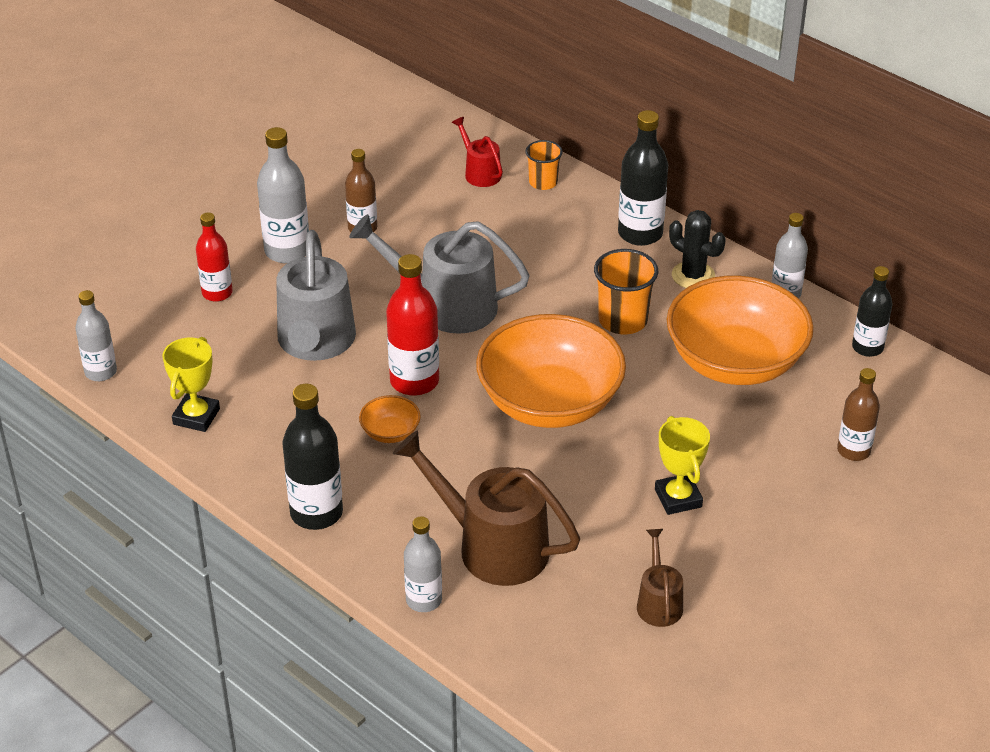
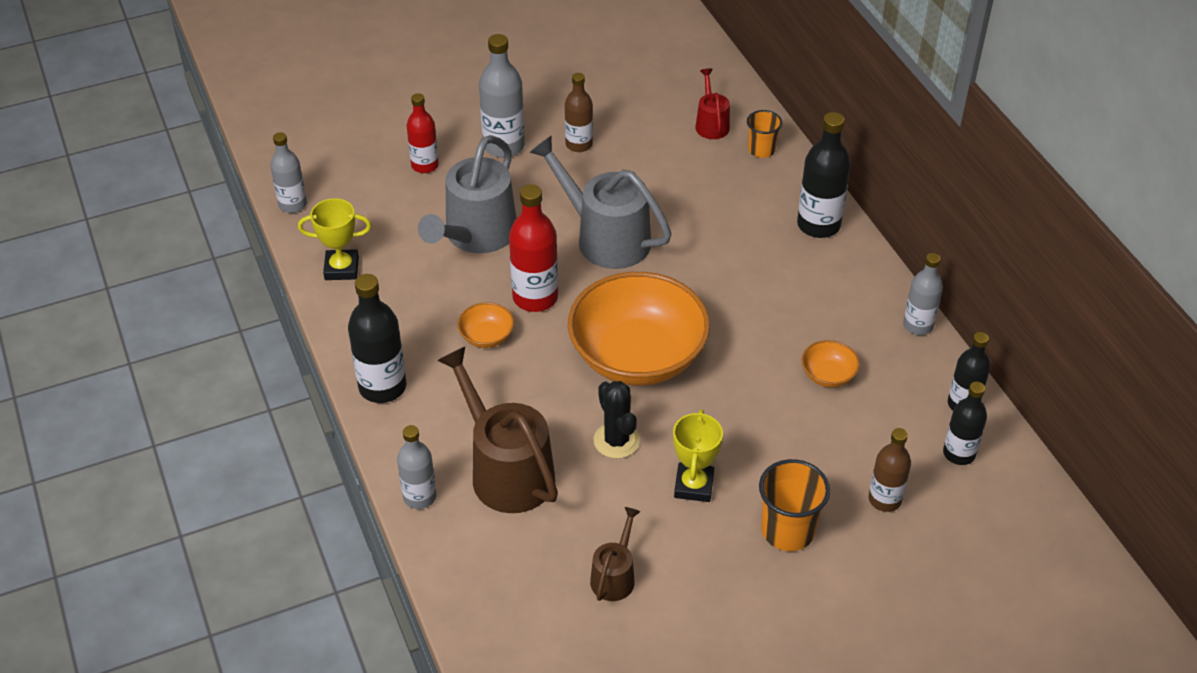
camera: 25 degrees right, 5 degrees up
(196, 416) = (341, 268): yellow trophy -> yellow trophy turned 45 degrees clockwise
(623, 320) = (750, 302): orange cup -> orange cup (787, 530)
(693, 275) = (841, 280): black cactus -> black cactus (616, 440)
(735, 361) = (828, 375): orange bowl -> orange bowl, size x0.41
(891, 390) = (959, 453): none -> black bottle

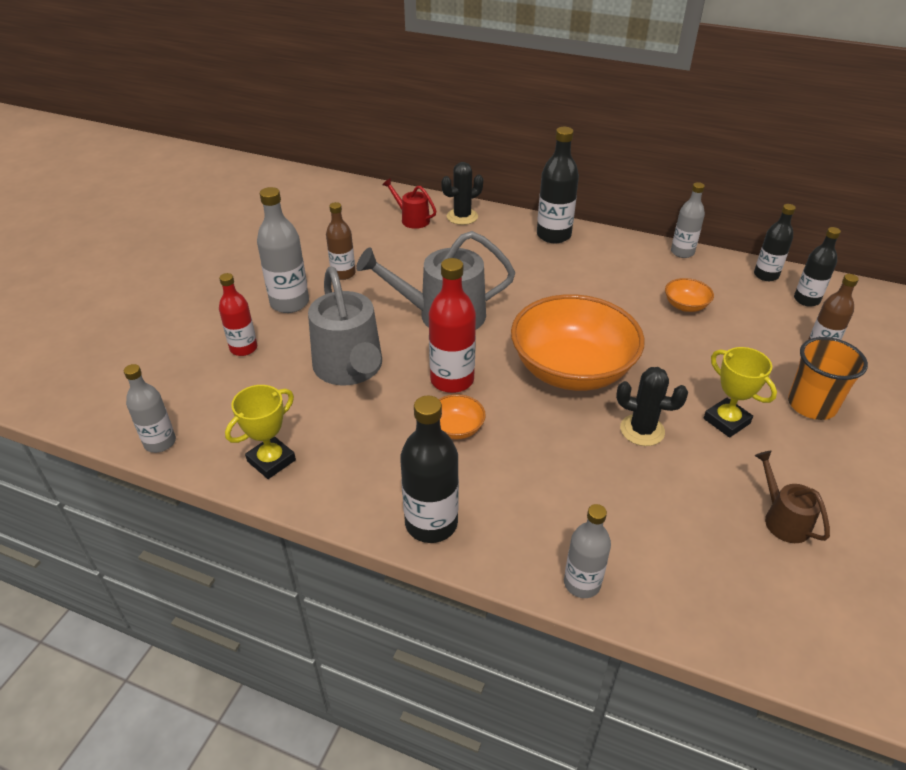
camera: 45 degrees left, 5 degrees down
(506, 470) = (609, 509): brown watering can -> none
(761, 150) = (462, 217): orange cup -> black cactus

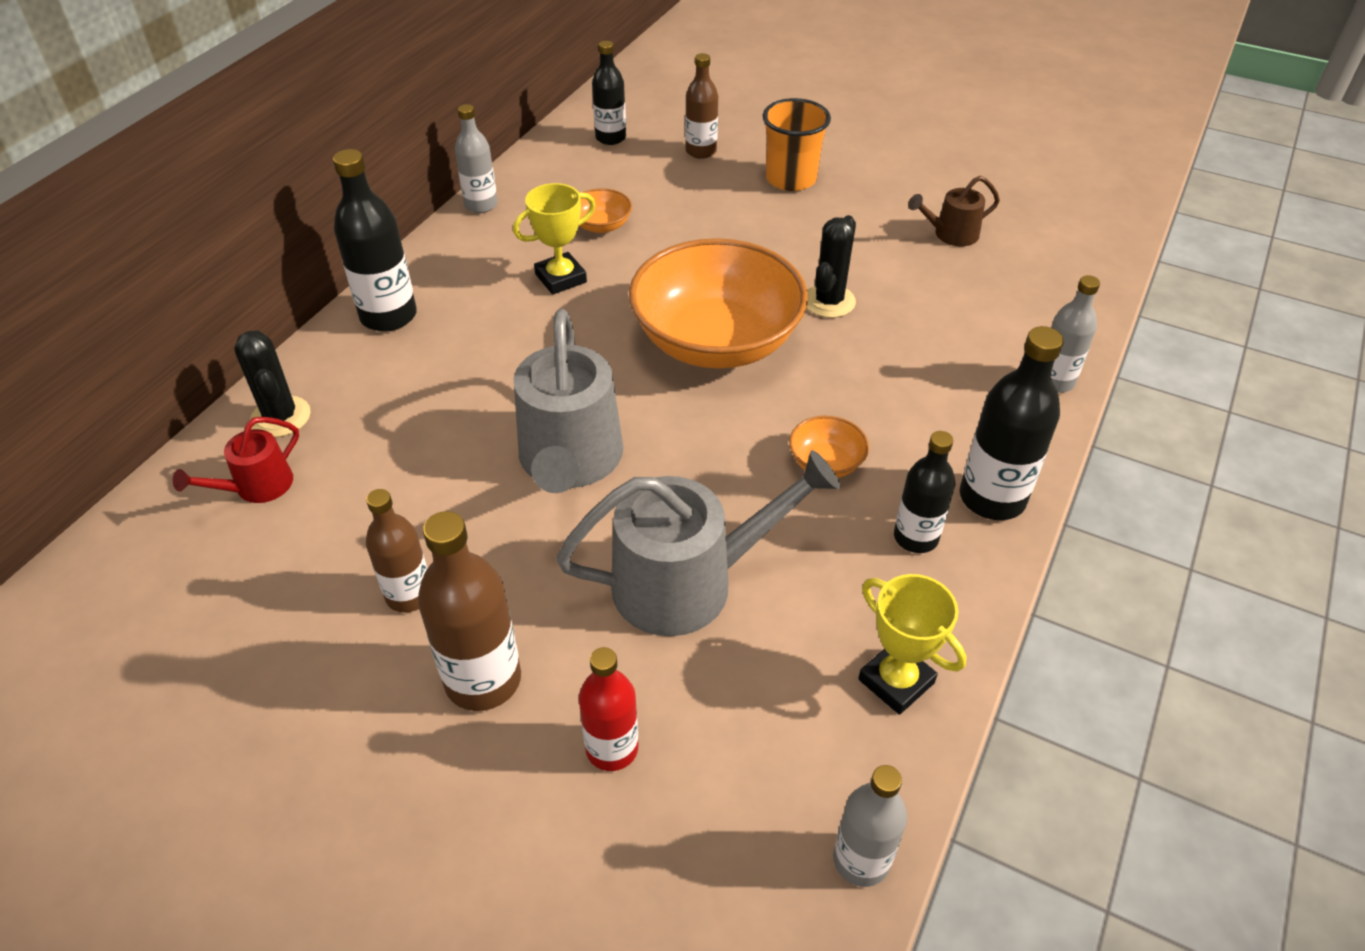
camera: 85 degrees left, 5 degrees up
(289, 303) = (483, 680): grey bottle -> brown bottle
(452, 380) = (727, 461): red bottle -> none
(726, 421) = (814, 238): yellow trophy -> yellow trophy (561, 278)
(766, 275) = (554, 153): black bottle -> black bottle (915, 537)

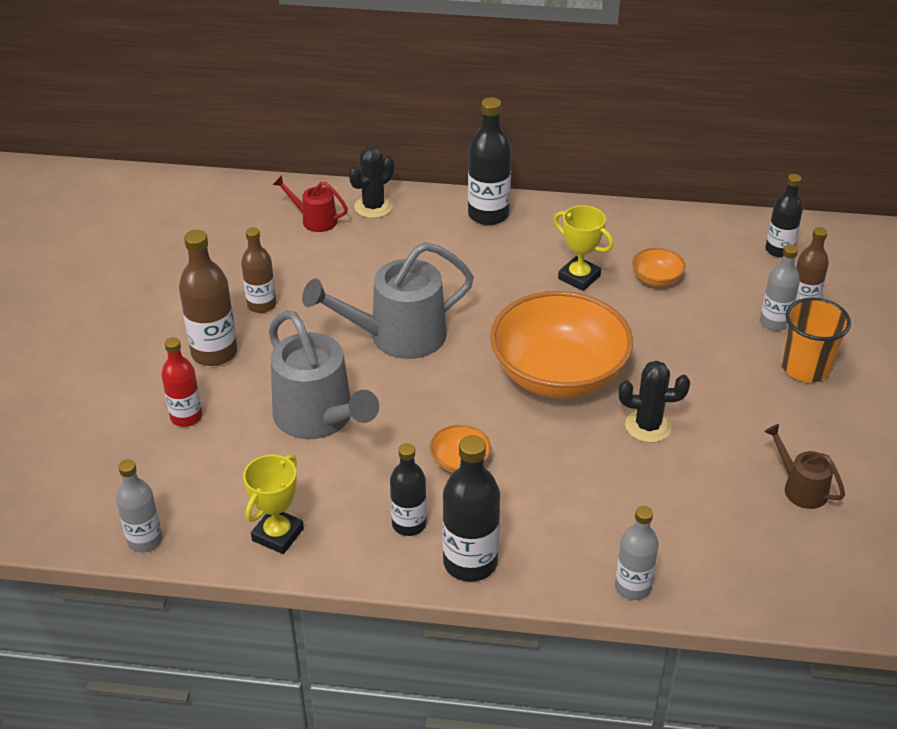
camera: 70 degrees right, 5 degrees down
(481, 205) = (637, 213): grey bottle -> grey bottle (774, 322)

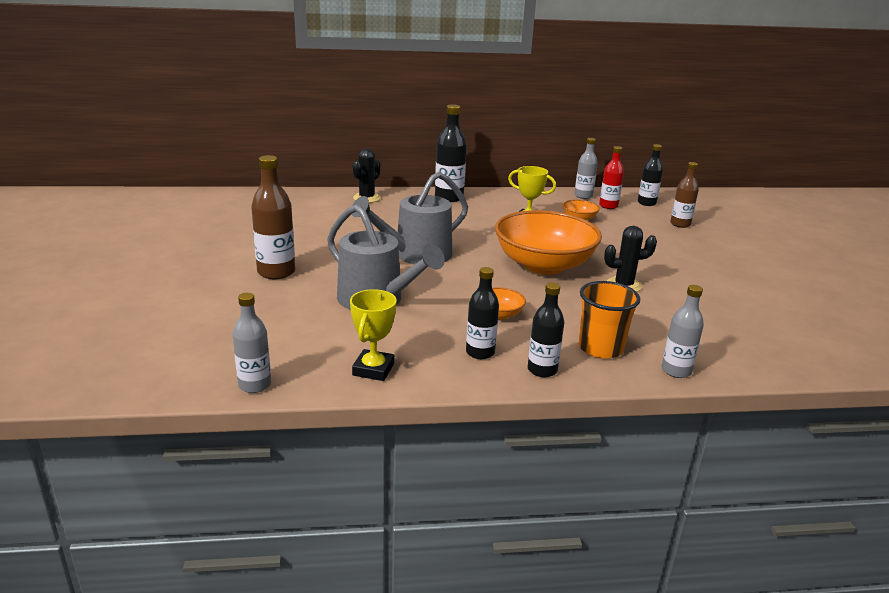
camera: 15 degrees left, 15 degrees down
(186, 417) = (266, 308): red bottle -> red bottle (608, 206)
(261, 305) = (304, 246): brown bottle -> none
(315, 220) = (327, 205): red watering can -> none
(470, 562) = (542, 370): black bottle -> black bottle, size x0.66
(774, 322) = (669, 233): grey bottle -> grey bottle (583, 196)
(801, 488) = (750, 307): brown watering can -> none
(805, 368) = (705, 251): orange cup -> orange cup (600, 348)

